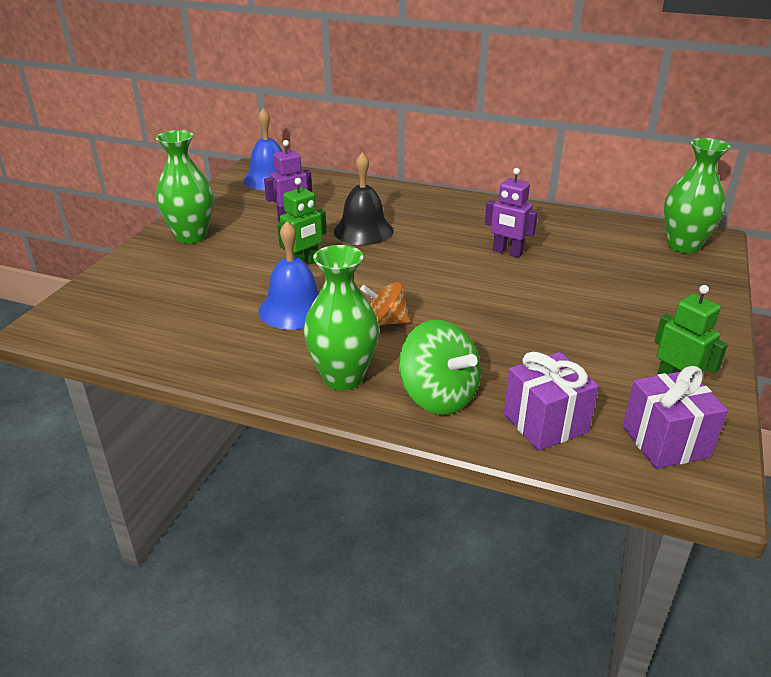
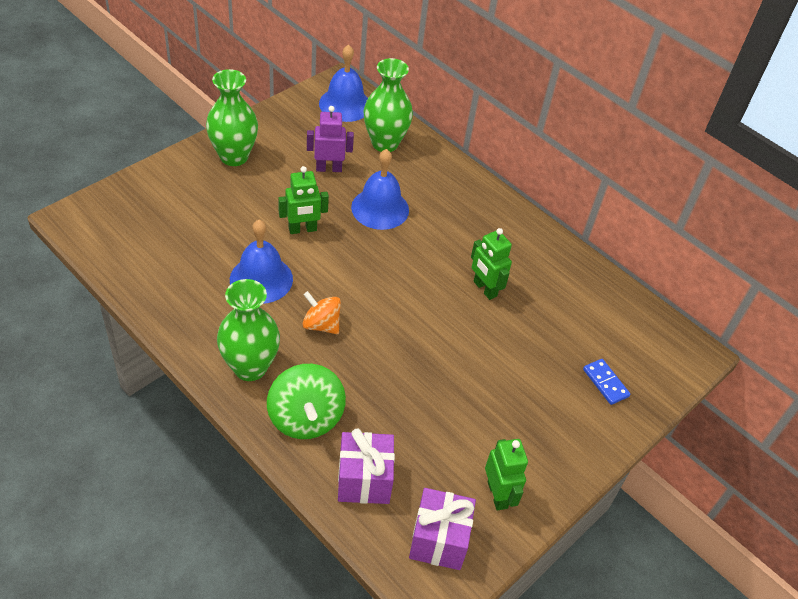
camera: 20 degrees right, 15 degrees up
(363, 230) = (380, 208): black bell -> blue bell
(507, 252) = (484, 289): purple robot -> green robot
(670, 278) = (605, 383): none -> blue domino
(683, 246) = (656, 350): green vase -> green vase (385, 143)

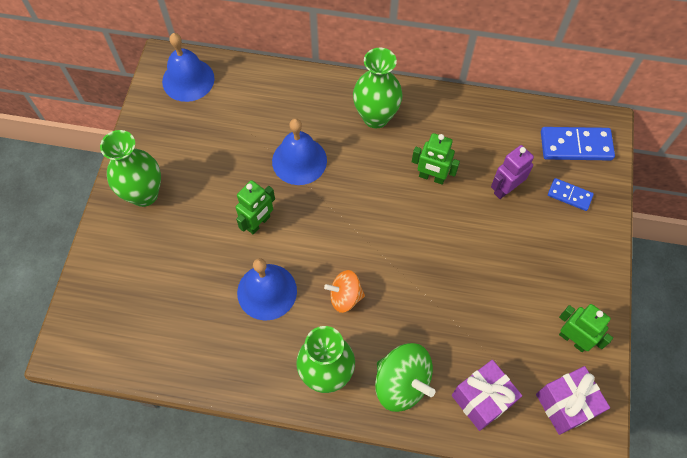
camera: 30 degrees left, 15 degrees up
(328, 168) = (229, 151): purple robot -> purple robot (505, 189)
(385, 143) = (251, 96): green vase -> green vase (376, 117)
(650, 349) = (576, 145): none -> blue domino

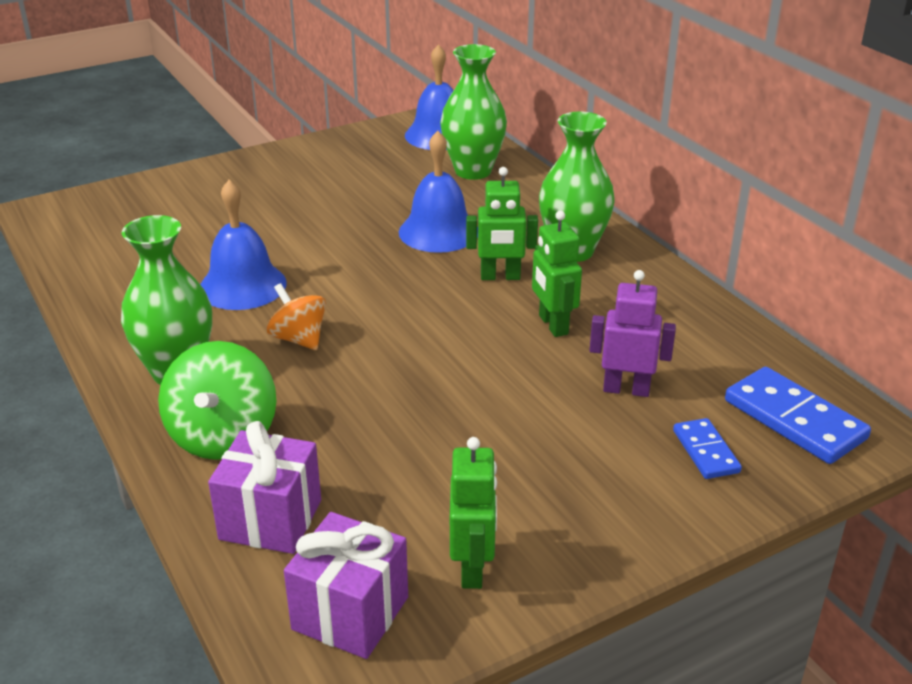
camera: 50 degrees right, 30 degrees down
(144, 194) = (272, 171): green vase -> green vase (473, 171)
(258, 223) = (323, 243): green robot -> green robot (500, 277)

